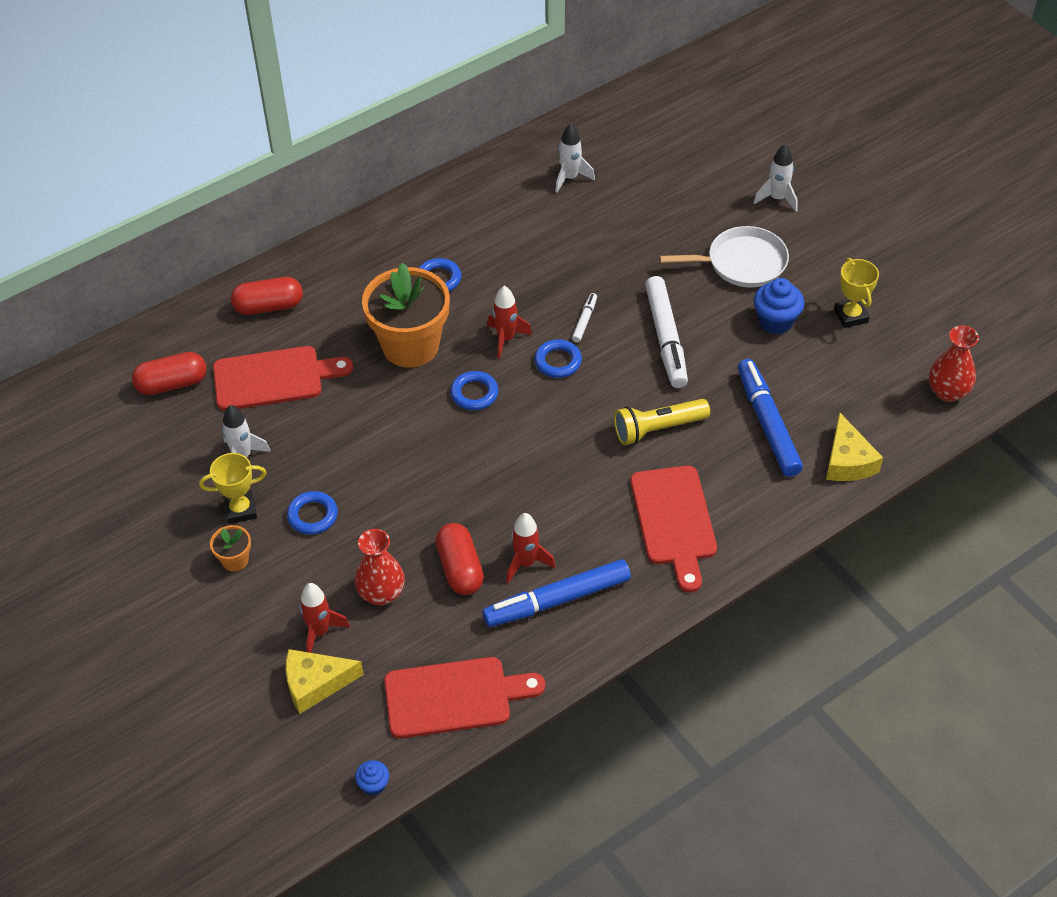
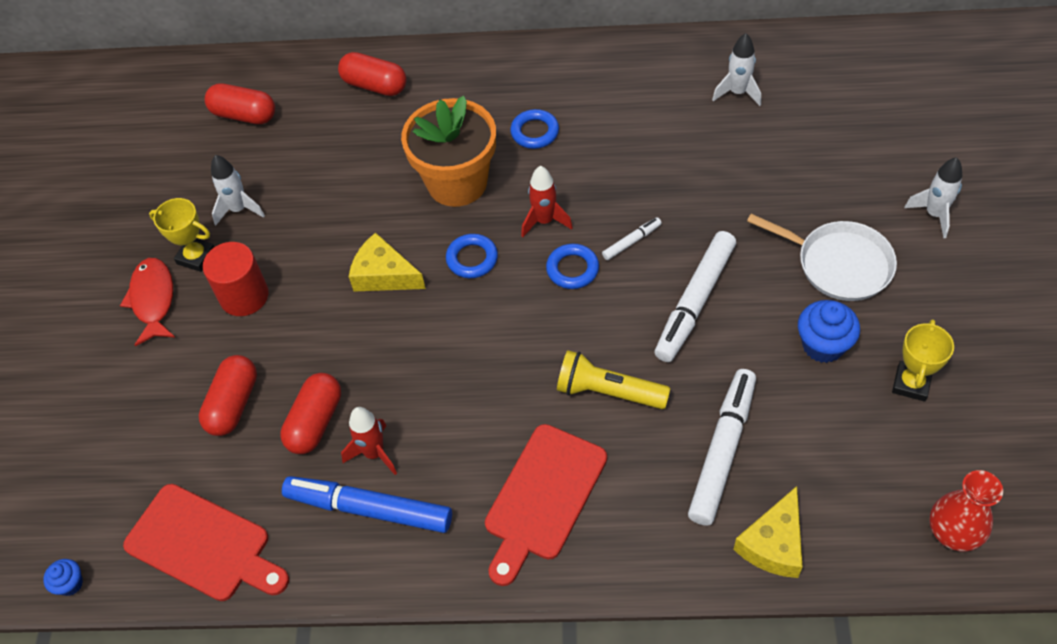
camera: 40 degrees right, 5 degrees up
(235, 560) = (153, 300): orange flower pot -> red fish
(274, 378) = (323, 152): red cutting board -> none
(312, 516) = (244, 296): blue ring -> red cylinder
(316, 684) = (112, 455): yellow cheese -> yellow cheese (384, 275)
(319, 632) = (156, 408): red rocket -> none
(381, 593) = (233, 404): red vase -> red capsule
(767, 424) = (722, 451): blue marker -> white marker

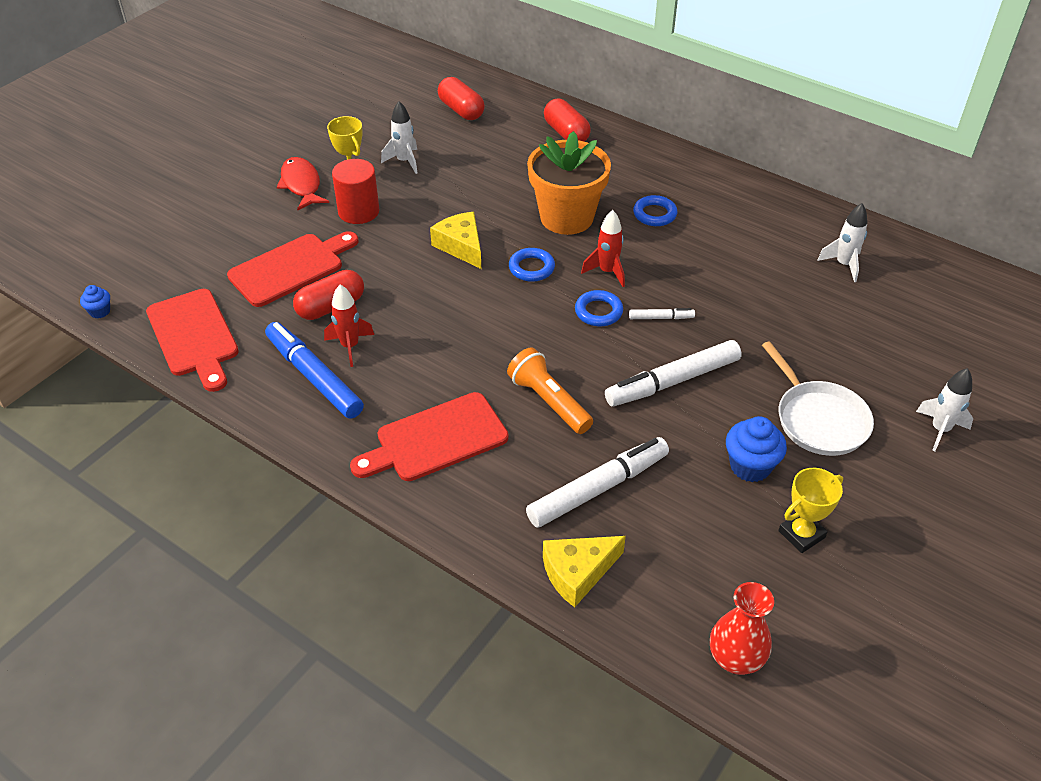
camera: 30 degrees right, 10 degrees down
(153, 300) = (301, 185): red fish -> red fish turned 45 degrees counterclockwise
(233, 404) = (291, 268): red capsule -> red cutting board
(608, 392) = (549, 402): yellow flashlight -> orange flashlight

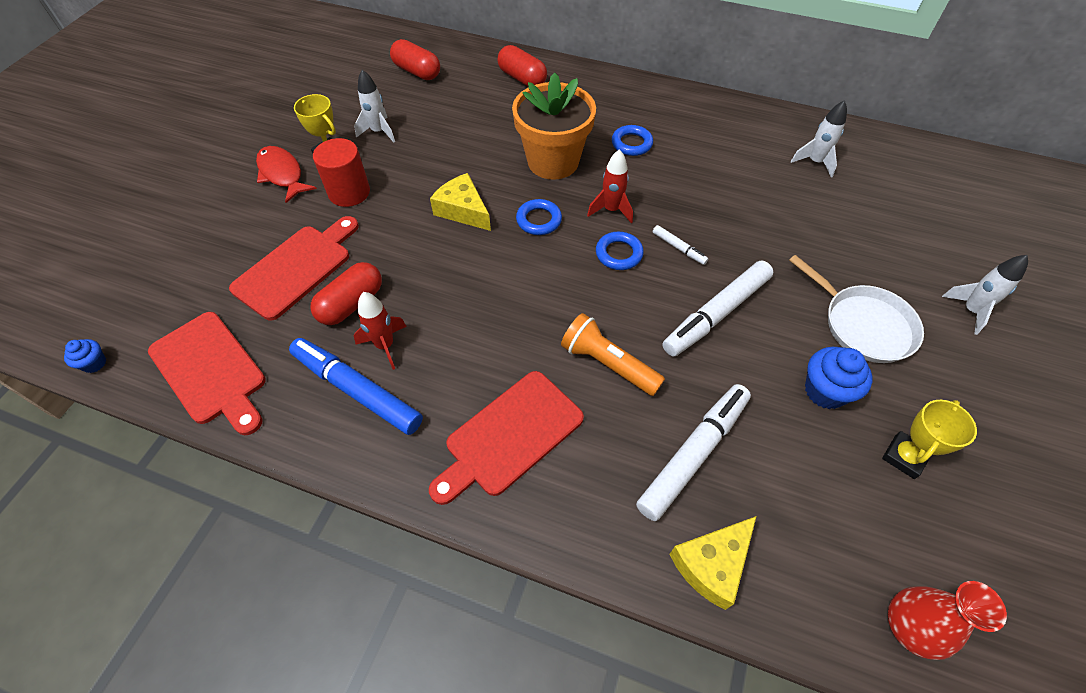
camera: 15 degrees left, 10 degrees up
(661, 318) = (678, 248): white marker -> white marker turned 60 degrees clockwise

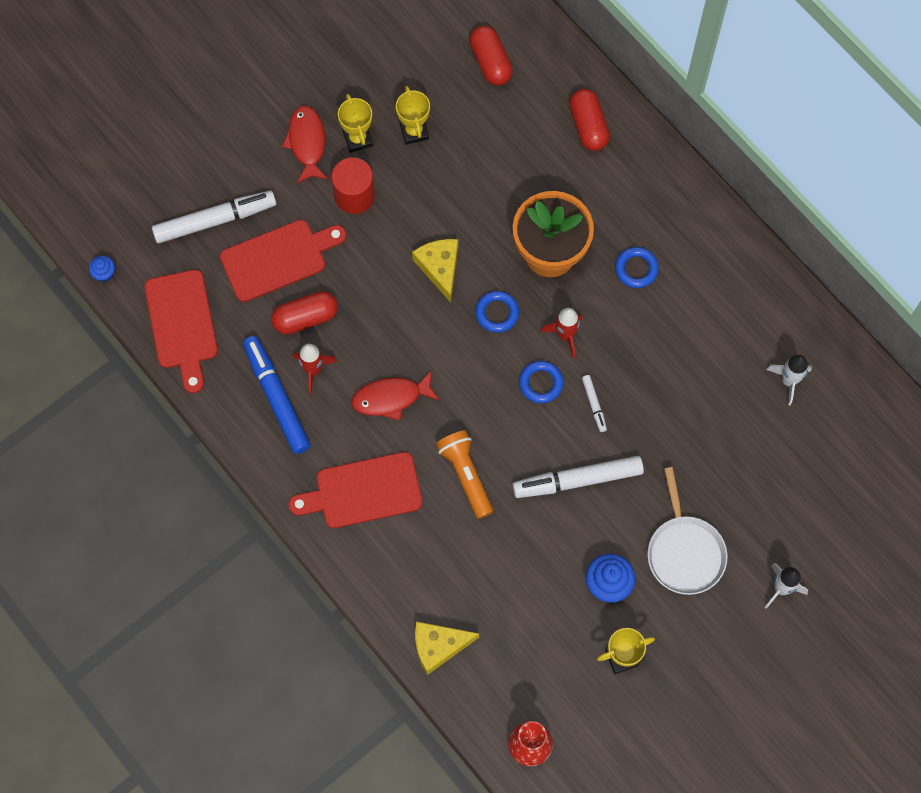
camera: 30 degrees right, 15 degrees up
(379, 132) = (414, 131): white rocket -> yellow trophy
(483, 332) = (391, 398): none -> red fish
(693, 454) = (478, 574): white marker -> white marker (215, 220)

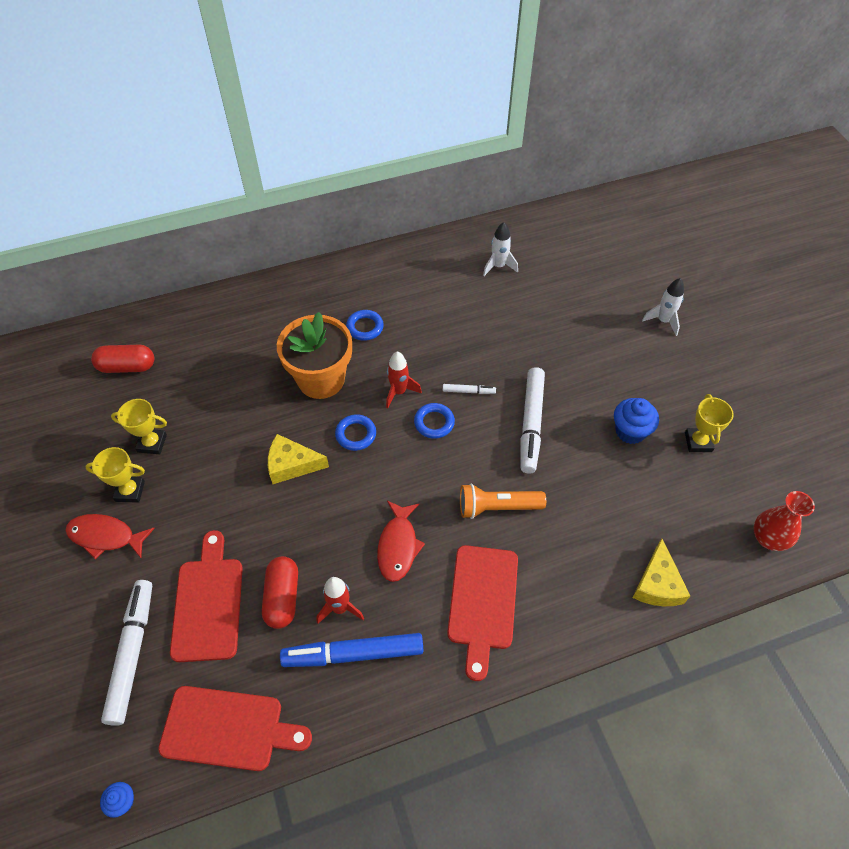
camera: 70 degrees left, 15 degrees down
(354, 195) = (183, 512): red cylinder -> none
(588, 126) = (226, 320): red capsule -> none
(684, 552) = (617, 371): white pan -> none

